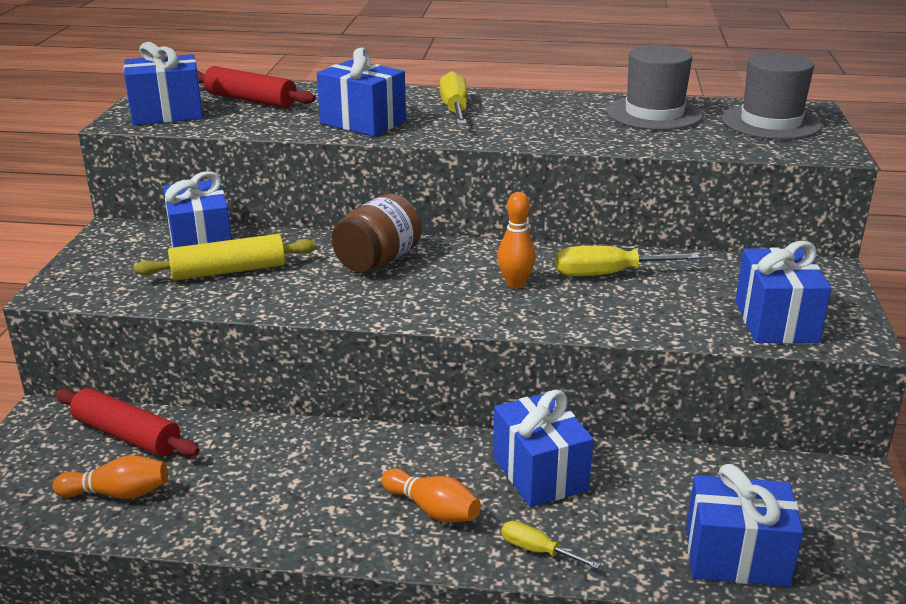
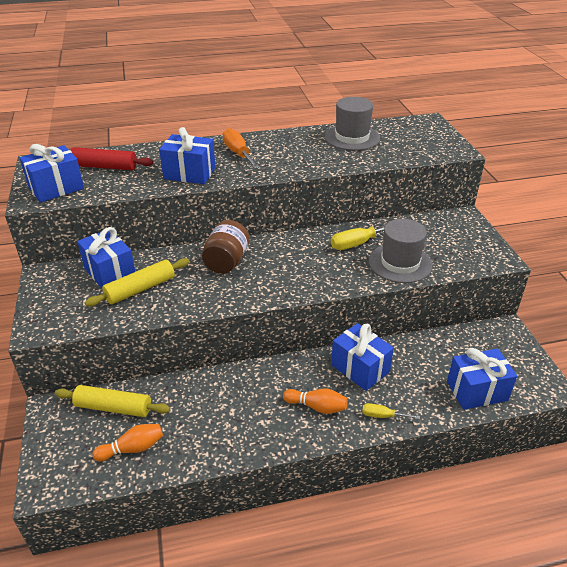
camera: 20 degrees left, 10 degrees up
(127, 435) = (113, 407): red rolling pin -> yellow rolling pin
(455, 110) = (238, 153): yellow screwdriver -> orange screwdriver
(515, 284) = (313, 261): orange bowling pin -> none
(770, 122) = (416, 134): grey hat -> grey hat (400, 263)
(776, 322) = (457, 256): blue gift -> none

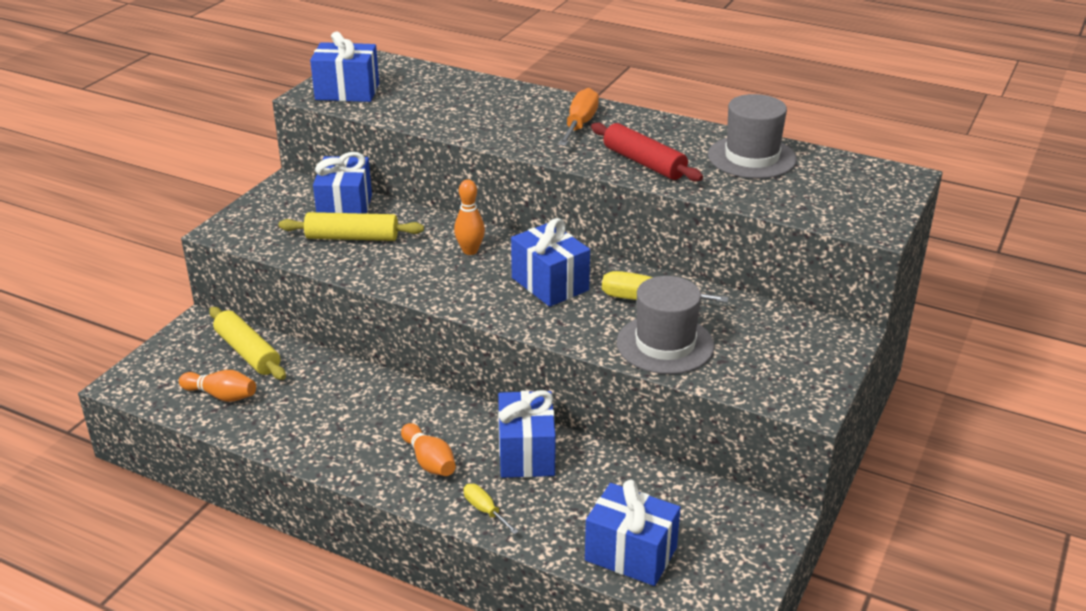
camera: 40 degrees right, 5 degrees down
(105, 167) = (420, 87): red rolling pin -> red rolling pin (644, 163)
(189, 173) = (493, 126): blue gift -> blue gift (550, 284)
(226, 261) = (470, 251): brown jar -> orange bowling pin

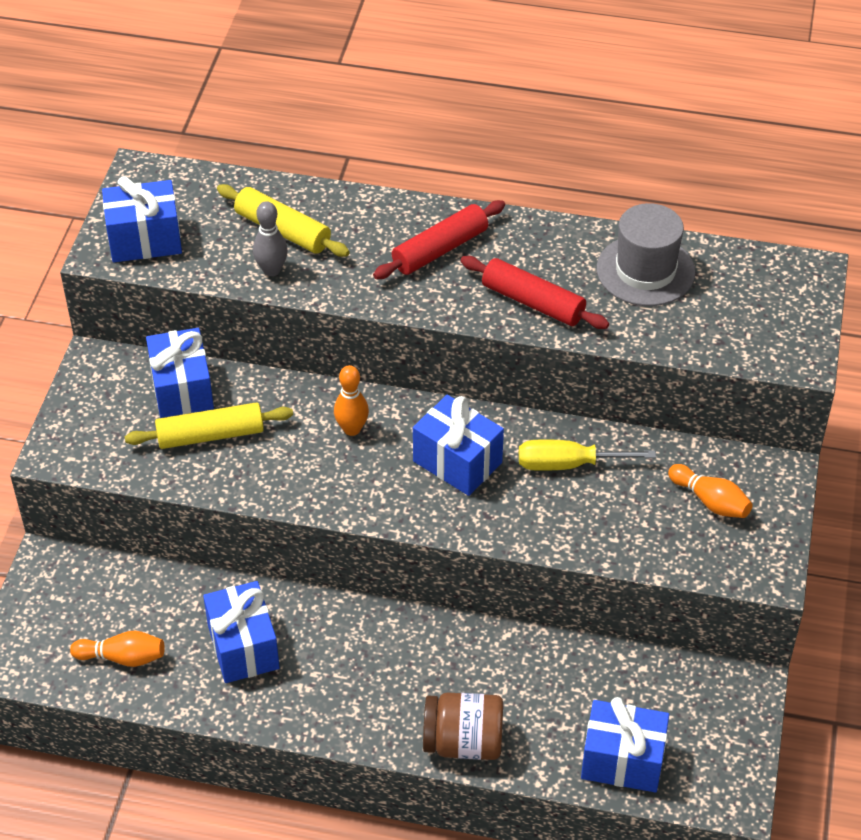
camera: 15 degrees left, 15 degrees up
(248, 352) = (124, 591): yellow rolling pin -> yellow rolling pin (283, 230)
(429, 461) = (383, 694): orange bowling pin -> orange bowling pin (710, 501)
(436, 119) = (272, 270): none -> grey bowling pin
(485, 510) = (463, 742): yellow screwdriver -> brown jar
(526, 453) = (479, 661): blue gift -> blue gift (243, 647)
(580, 124) = (440, 249): orange screwdriver -> red rolling pin
(665, 344) = (605, 524): grey hat -> none

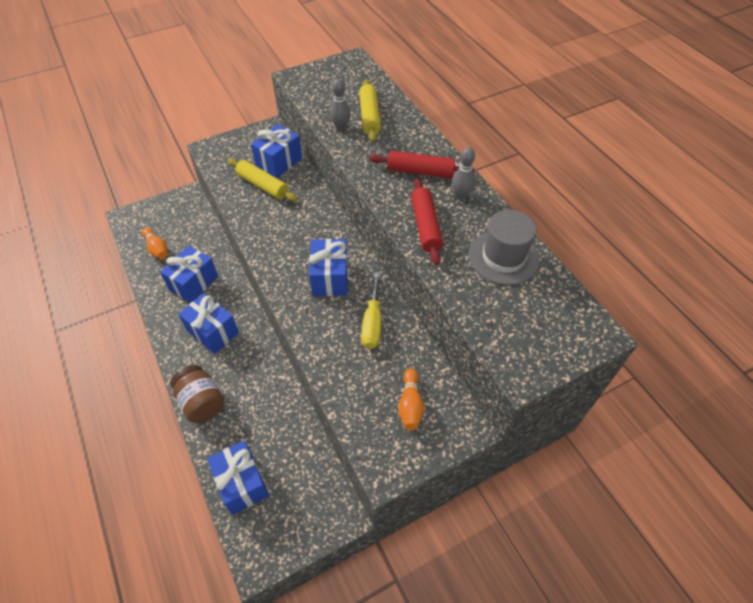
camera: 50 degrees right, 5 degrees up
(145, 240) = (315, 83): blue gift -> blue gift (213, 332)
(352, 429) = (312, 227): orange bowling pin -> none
(519, 242) = (461, 196): none -> grey bowling pin
(568, 464) = (372, 323): yellow screwdriver -> yellow screwdriver turned 135 degrees counterclockwise

